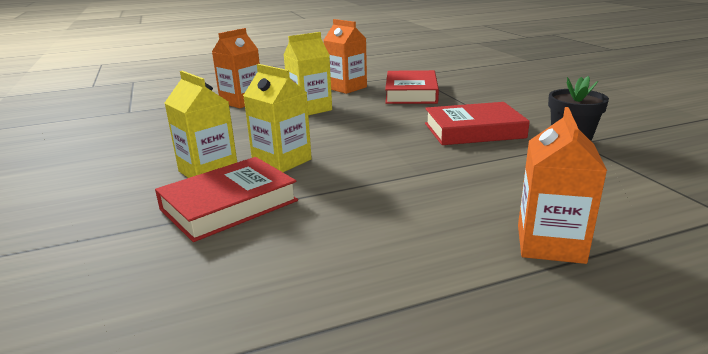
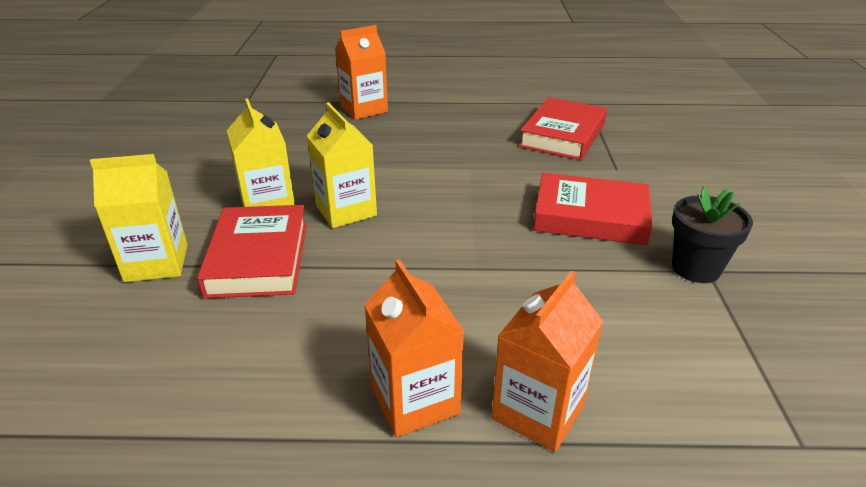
camera: 20 degrees right, 10 degrees up
(229, 205) = (258, 258): red book -> red book turned 75 degrees counterclockwise
(310, 109) = (427, 137): yellow carton -> yellow carton (156, 263)
(346, 88) = (492, 110): orange carton -> orange carton (415, 400)

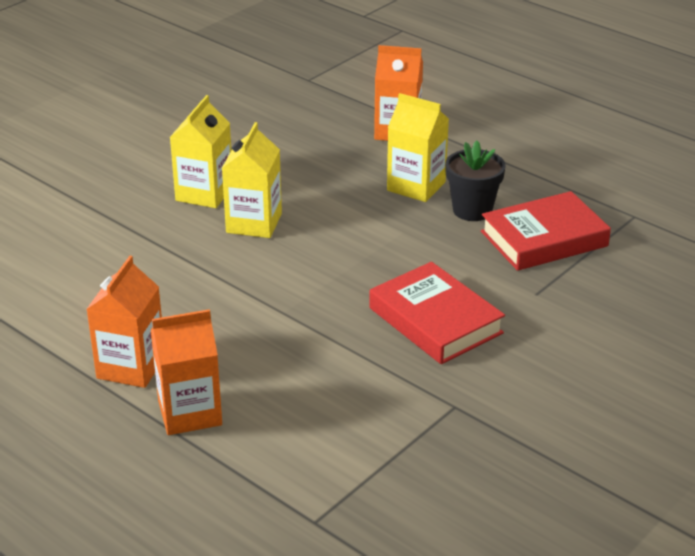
camera: 40 degrees right, 0 degrees up
(156, 263) = (88, 204): yellow carton -> yellow carton (416, 186)
(258, 258) = (151, 231): red book -> none
(696, 268) = (448, 399): black flower pot -> black flower pot (472, 210)

